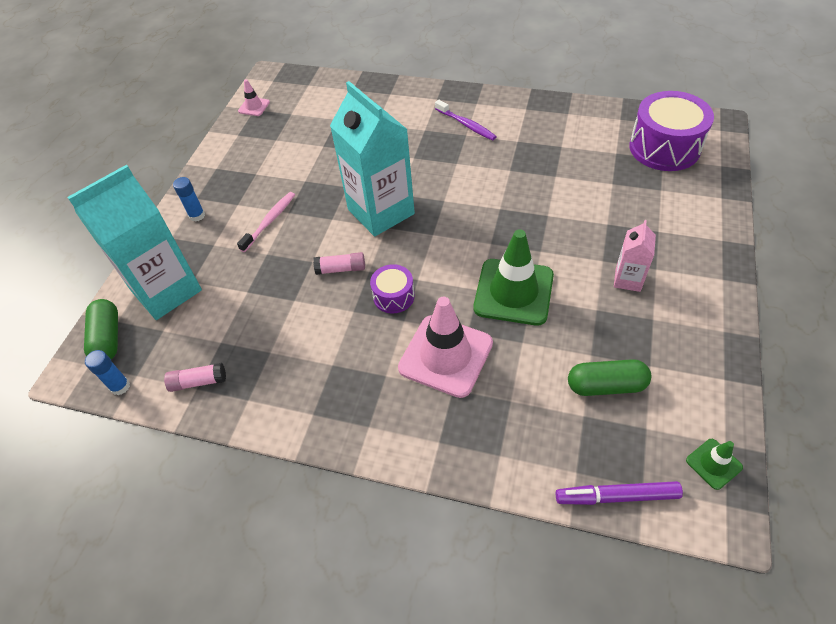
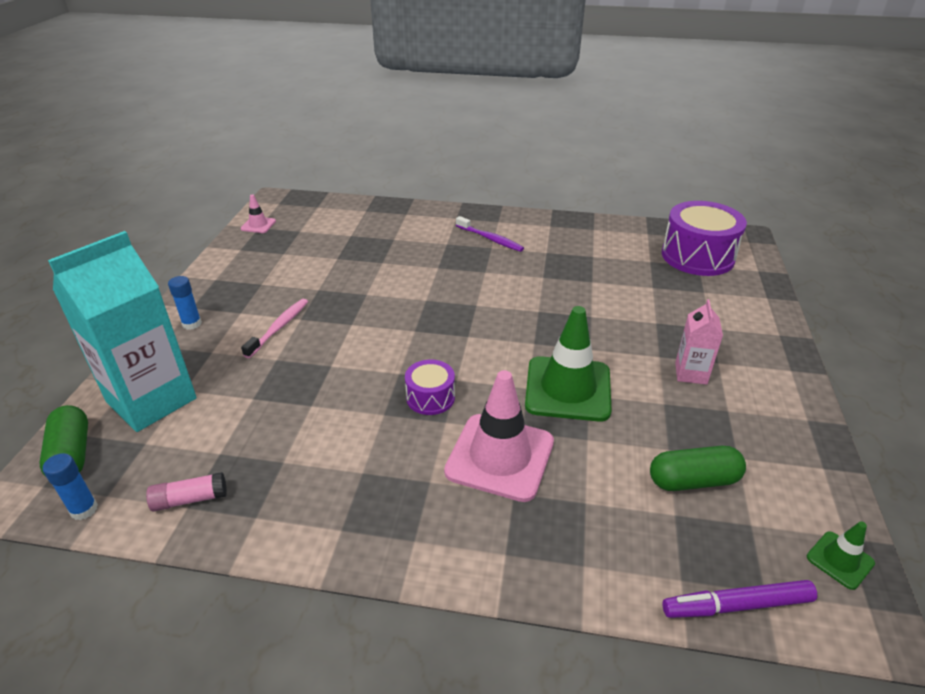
camera: 10 degrees left, 15 degrees down
(341, 269) = (365, 372): pink glue stick -> none
(381, 212) = (407, 316): turquoise carton -> none

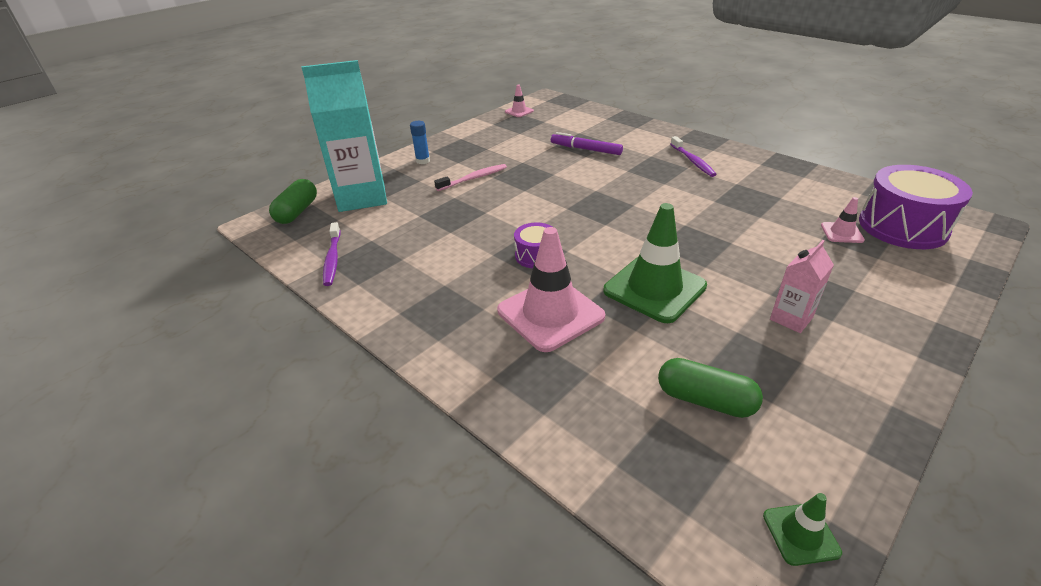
camera: 35 degrees right, 0 degrees up
(84, 509) = (278, 242): blue glue stick -> none
(190, 499) = (332, 259): pink glue stick -> purple toothbrush
(662, 276) = (841, 233): none -> pink traffic cone
(736, 605) = (649, 510): purple marker -> purple marker (586, 149)

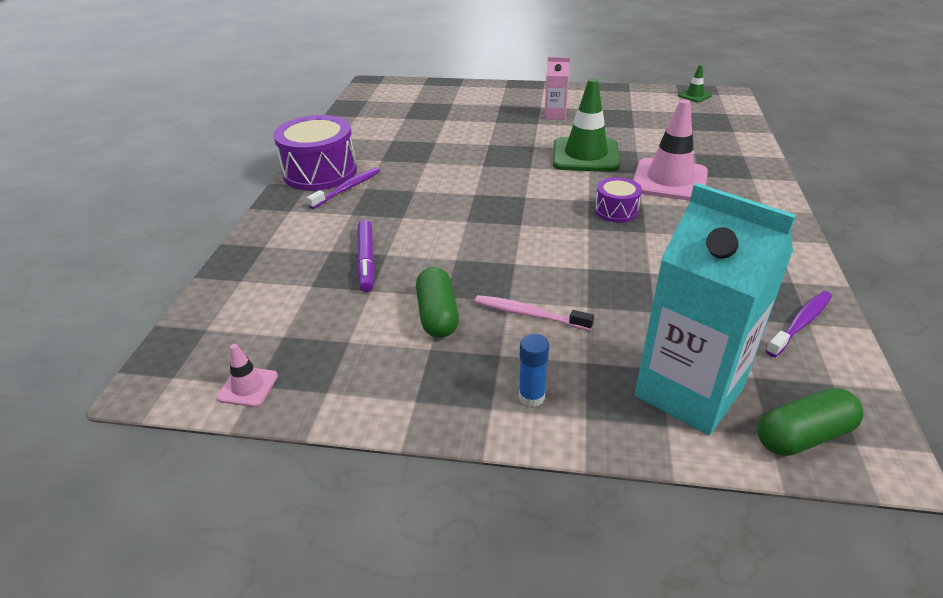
camera: 125 degrees left, 0 degrees up
(705, 400) = (658, 122): green capsule -> green capsule (437, 315)
(841, 233) = (430, 115): pink traffic cone -> none
(902, 226) = (399, 101): purple drum -> purple drum (320, 172)

